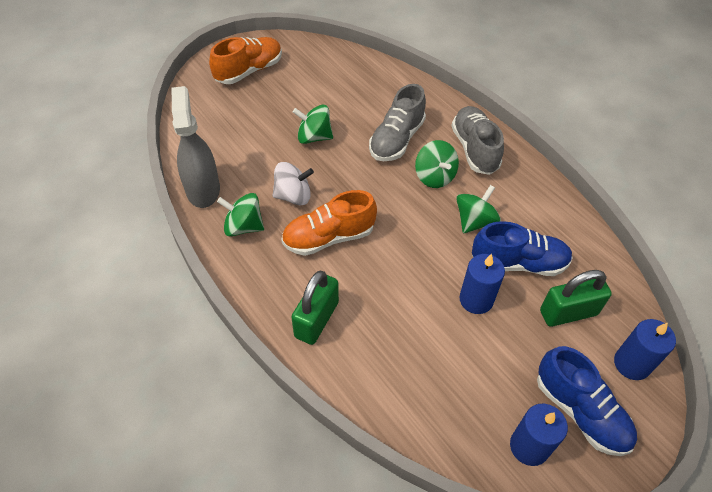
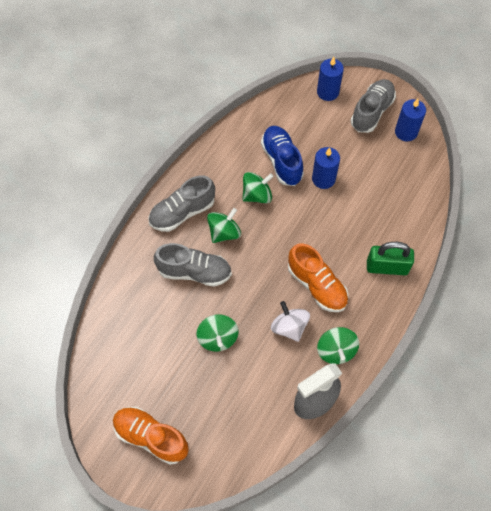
camera: 110 degrees left, 10 degrees up
(474, 221) = (257, 195): green spinning top -> green spinning top turned 135 degrees clockwise
(568, 313) = (308, 128): green padlock -> none
(580, 411) = (371, 112): blue shoe -> grey shoe

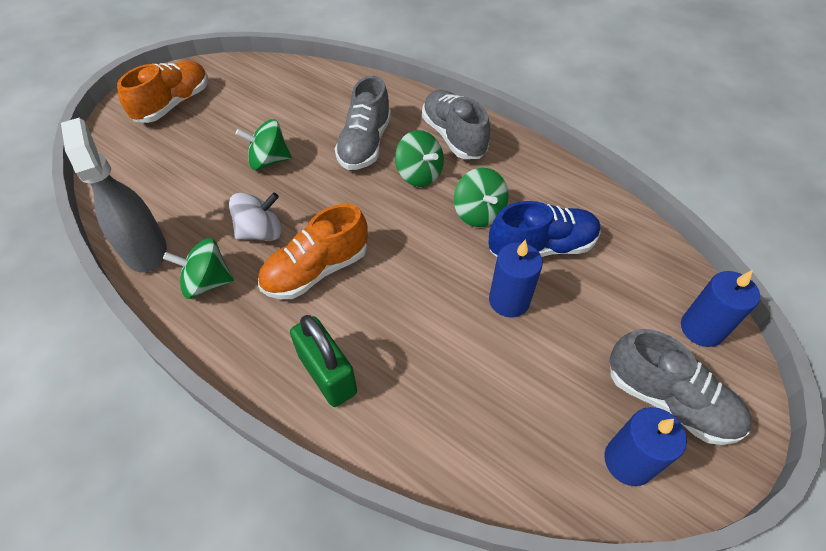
camera: 95 degrees right, 10 degrees down
(387, 267) = (327, 374): green padlock -> green padlock turned 45 degrees counterclockwise

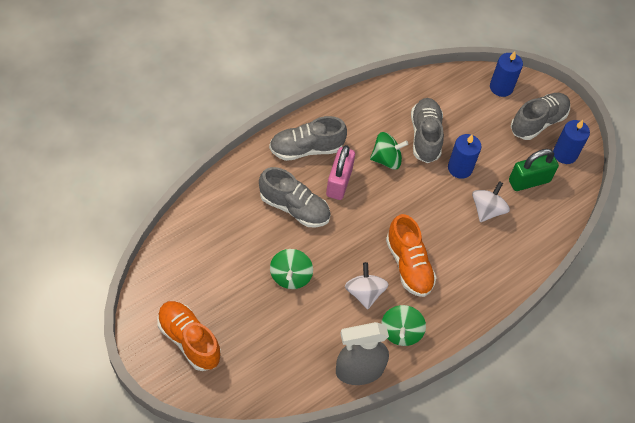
camera: 80 degrees left, 5 degrees up
(327, 374) = (487, 274): green padlock -> green padlock (529, 181)
(419, 174) = (339, 182): green spinning top -> pink padlock
(448, 352) = (487, 210): none -> white spinning top
(541, 247) = (425, 136): blue shoe -> grey shoe

